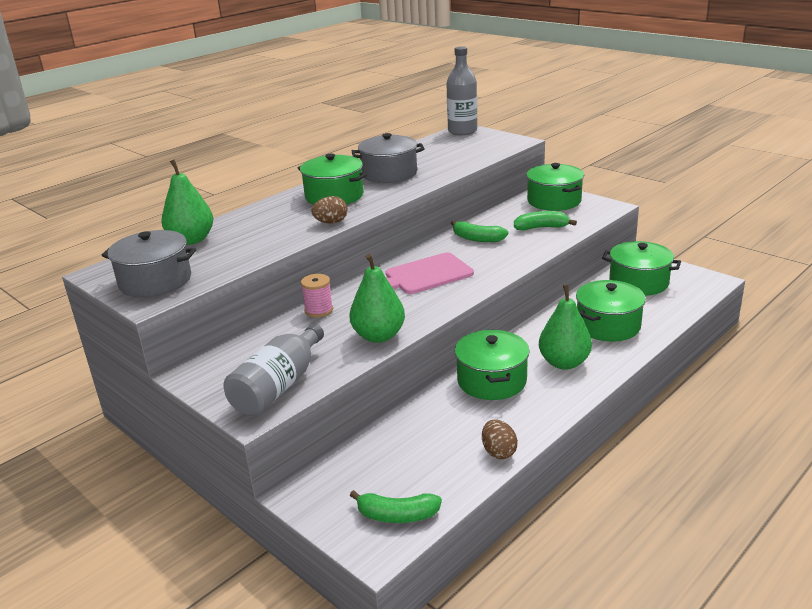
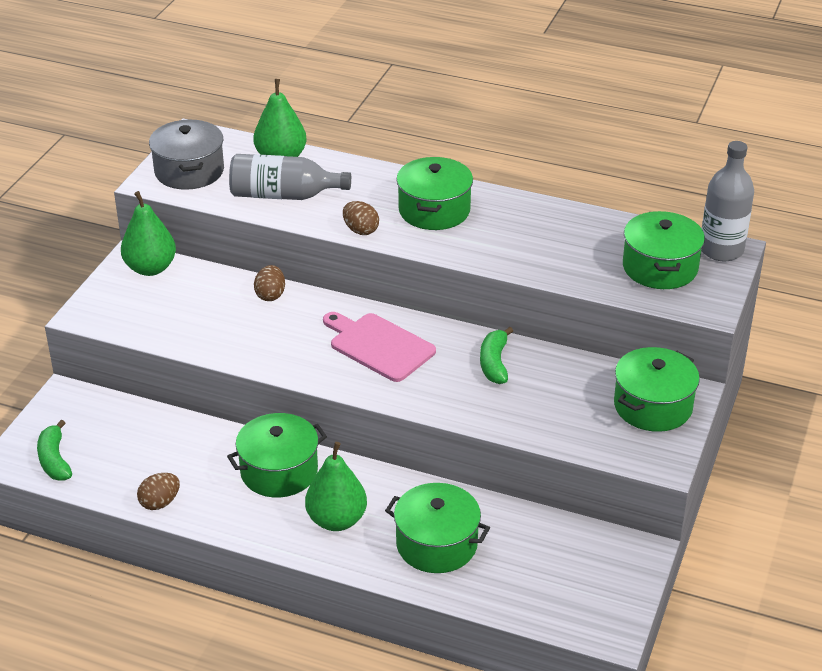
camera: 65 degrees right, 10 degrees up
(279, 386) = (130, 315): grey bottle -> grey bottle (283, 195)
(319, 310) = (270, 295): pink spool -> brown egg
(378, 336) = (236, 349): green pear -> green pear (150, 268)
(389, 173) = (524, 230): grey pot -> none
(541, 228) = (556, 411): green banana -> none
(638, 282) = (567, 557): green pot -> green pot (660, 267)

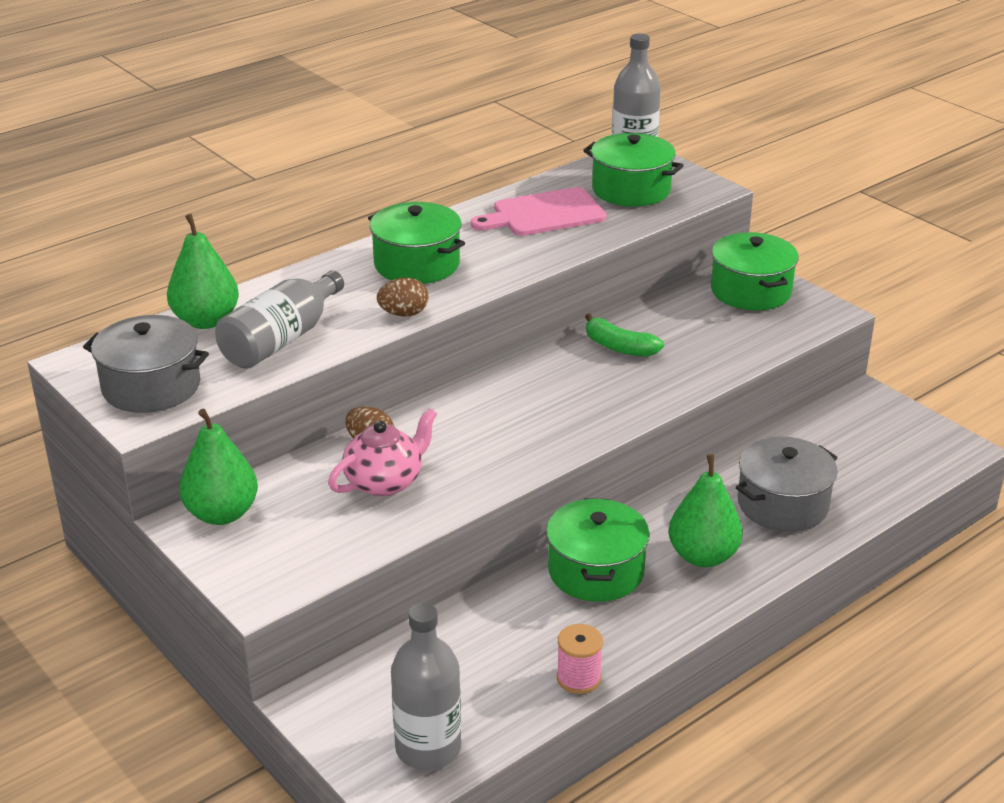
camera: 60 degrees left, 5 degrees down
(54, 460) = (428, 748): green banana -> grey bottle
(160, 503) = (578, 678): brown egg -> pink spool
(232, 318) = (385, 482): none -> pink teapot
(378, 346) = (529, 402): pink cutting board -> pink cutting board (544, 214)
(436, 544) = (782, 504): green pot -> grey pot

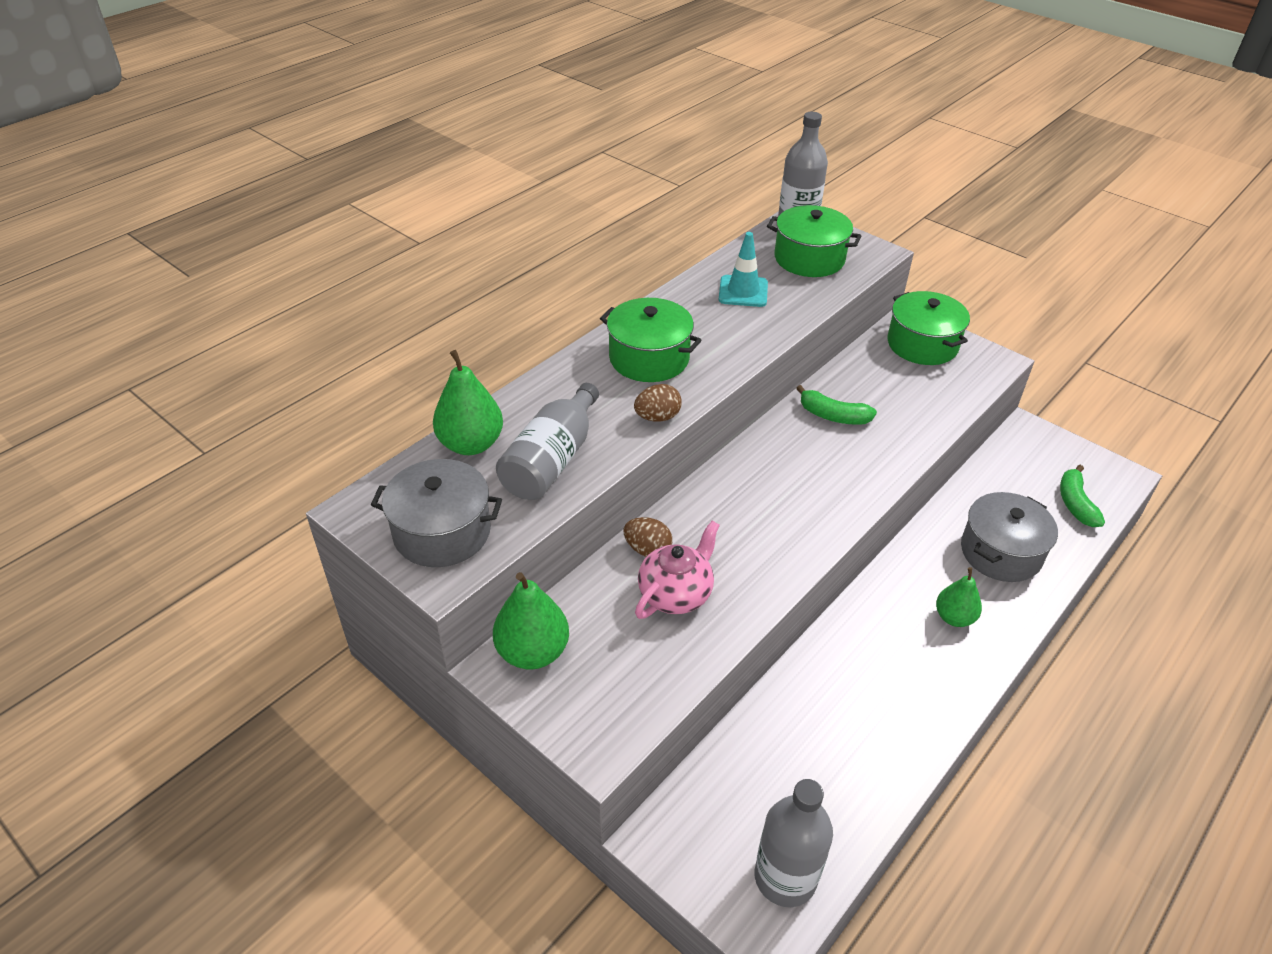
camera: 10 degrees left, 10 degrees up
(544, 214) = (743, 291): pink cutting board -> turquoise traffic cone
(578, 678) = (894, 772): pink spool -> none
(596, 571) = (867, 646): green pot -> none
(703, 556) = (954, 617): green pear -> green pear, size x0.66
(891, 468) = (1075, 503): none -> green banana

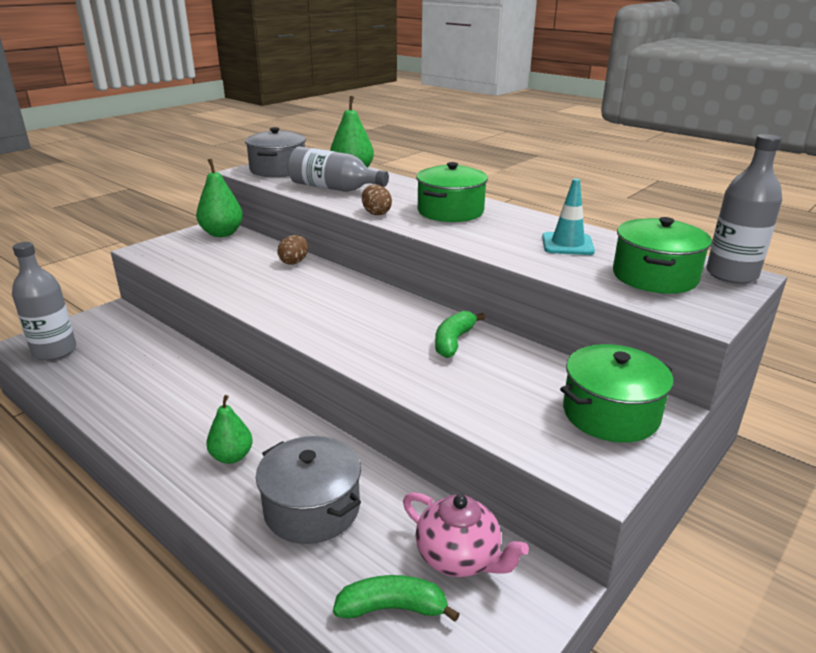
camera: 90 degrees right, 15 degrees down
(676, 593) = (250, 270): pink teapot -> pink teapot (459, 557)

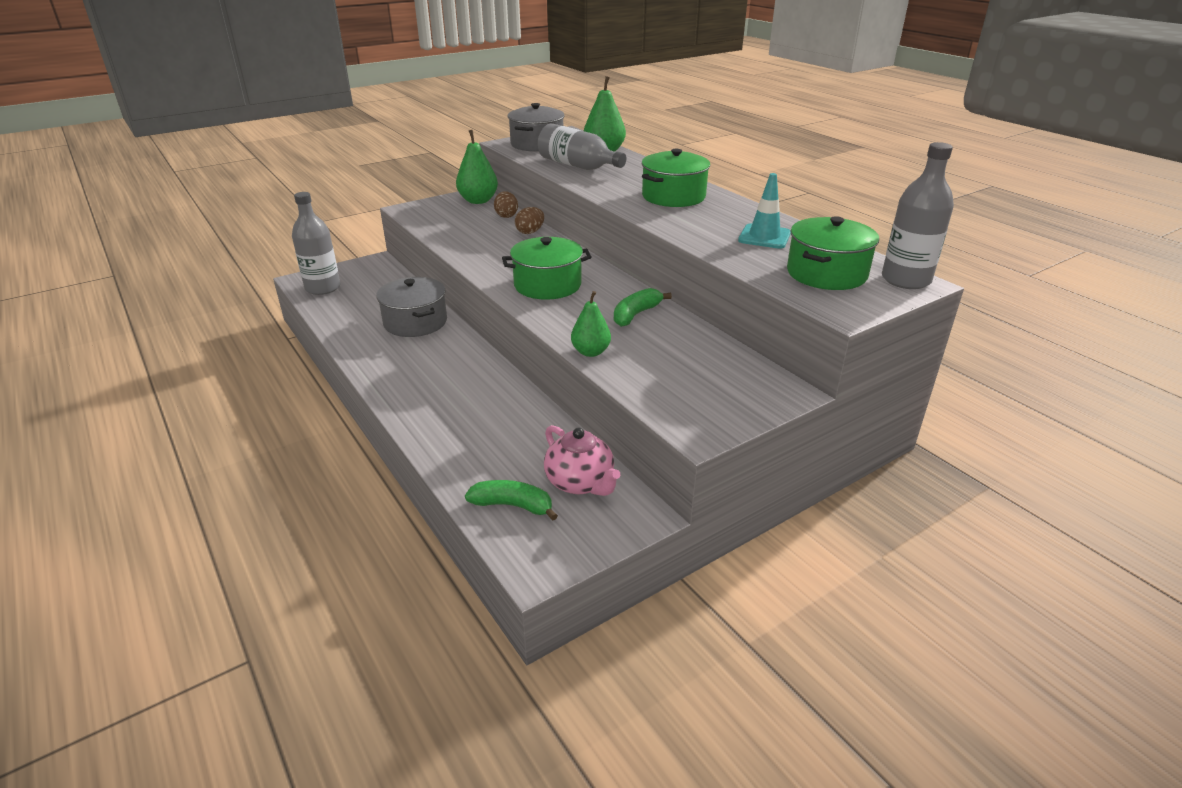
camera: 15 degrees right, 5 degrees up
(232, 457) = (433, 385): green pear -> green pear (590, 352)
(312, 508) = (480, 431): grey pot -> grey pot (415, 322)
(376, 213) = (603, 192): brown egg -> brown egg (506, 216)
(610, 414) = (740, 388): green pot -> green pot (547, 285)

